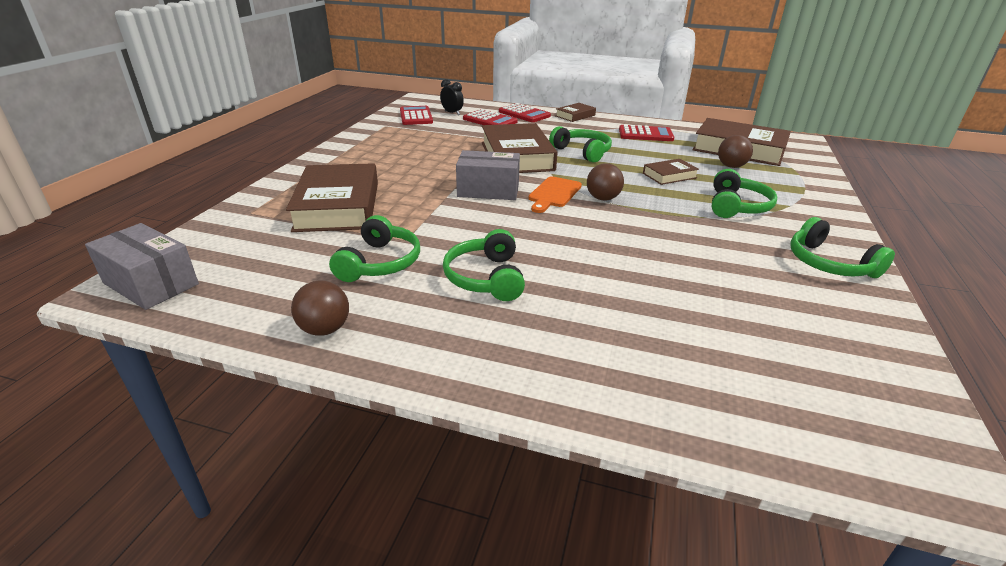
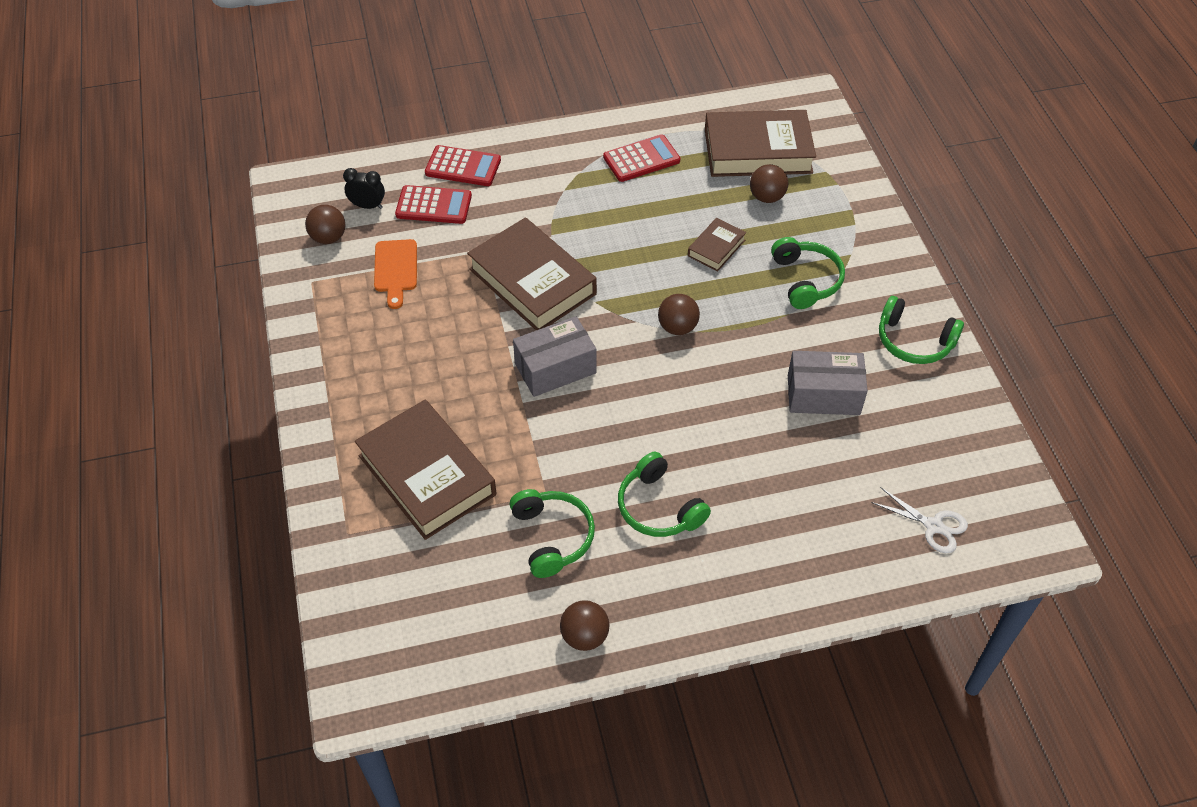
camera: 30 degrees left, 20 degrees up
(151, 283) = (378, 673): grey box -> grey box (823, 395)
(416, 116) = (328, 238): red calculator -> brown ball
(553, 194) = (625, 342): orange cutting board -> orange cutting board (395, 270)
(575, 115) = (529, 143): brown book -> none
(582, 152) = (597, 237): green headphones -> none
(780, 398) = (934, 526): none -> white scissors

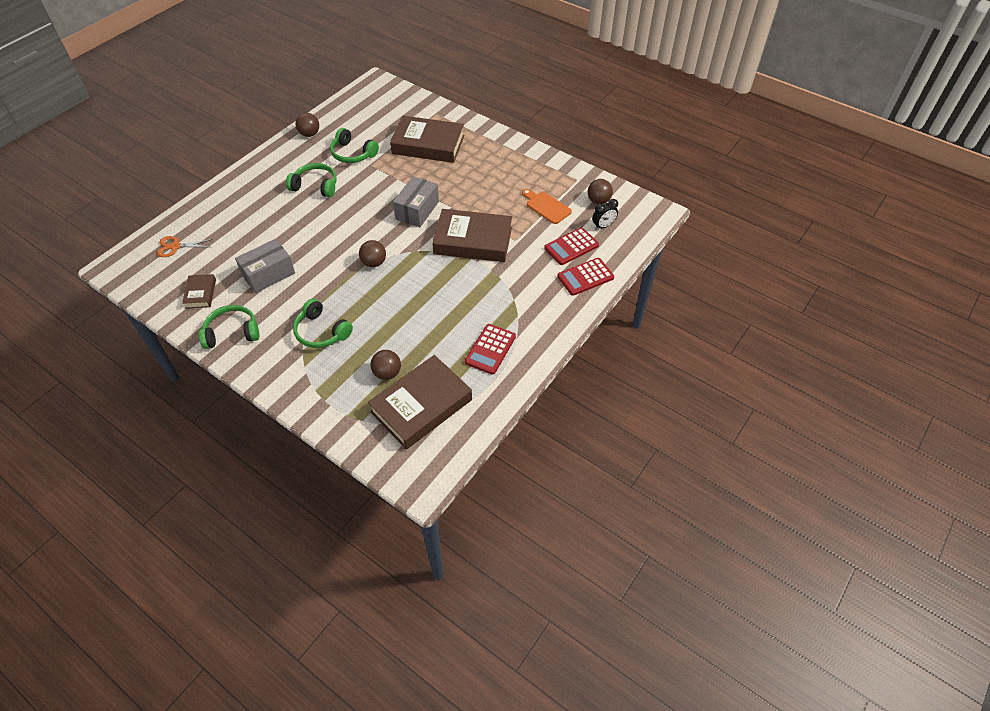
camera: 140 degrees right, 0 degrees up
(716, 248) = (391, 319): brown book -> brown book (200, 293)
(934, 526) = (175, 247): white scissors -> orange scissors

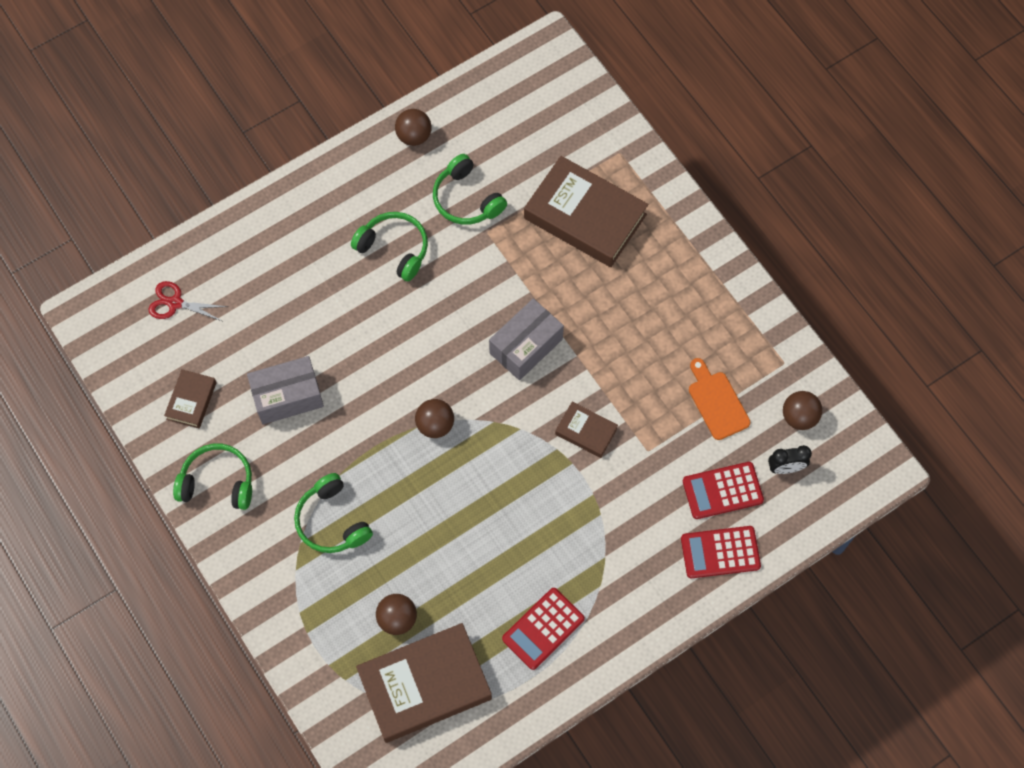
camera: 20 degrees right, 15 degrees up
(175, 247) = (175, 303): orange scissors -> red scissors
(473, 241) = (586, 431): brown book -> brown book, size x0.48

